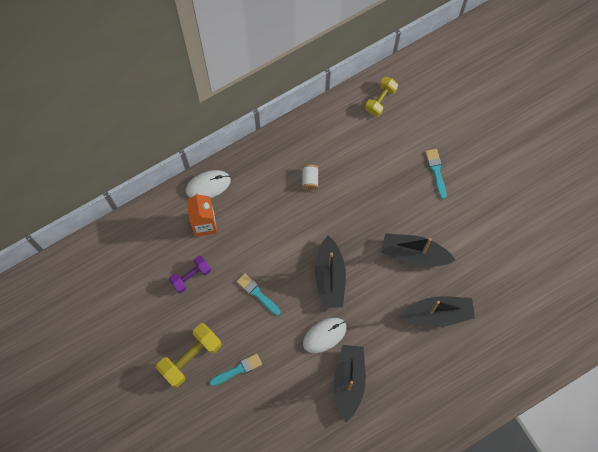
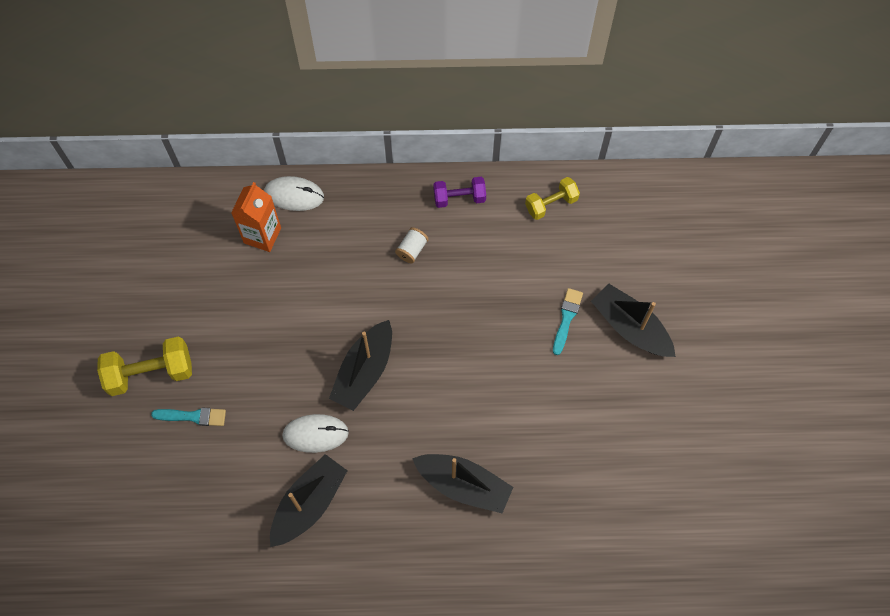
camera: 30 degrees right, 5 degrees down
(191, 276) = (210, 283): purple dumbbell -> purple dumbbell (459, 198)
(257, 293) = (270, 343): turquoise brush -> none
(414, 254) = (480, 399): black boat -> black boat (630, 327)

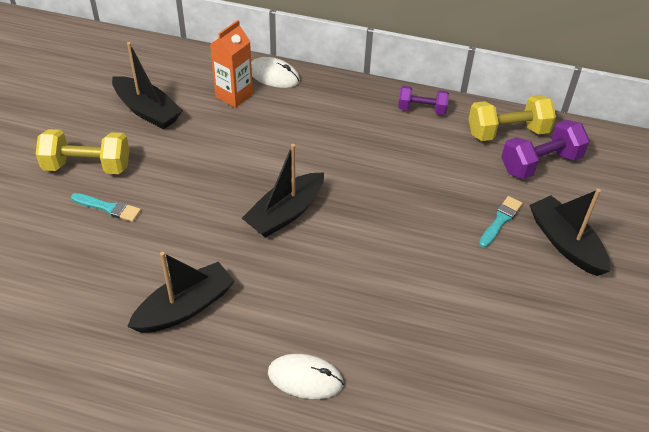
camera: 15 degrees right, 20 degrees down
(315, 434) = (217, 251): white mouse -> white mouse (305, 378)
(412, 249) = (365, 135): white spool -> none
(463, 485) = (351, 334): black boat -> black boat (147, 111)
(551, 204) = (507, 132): yellow dumbbell -> yellow dumbbell, size x1.57
(590, 236) = (540, 163): none -> purple dumbbell

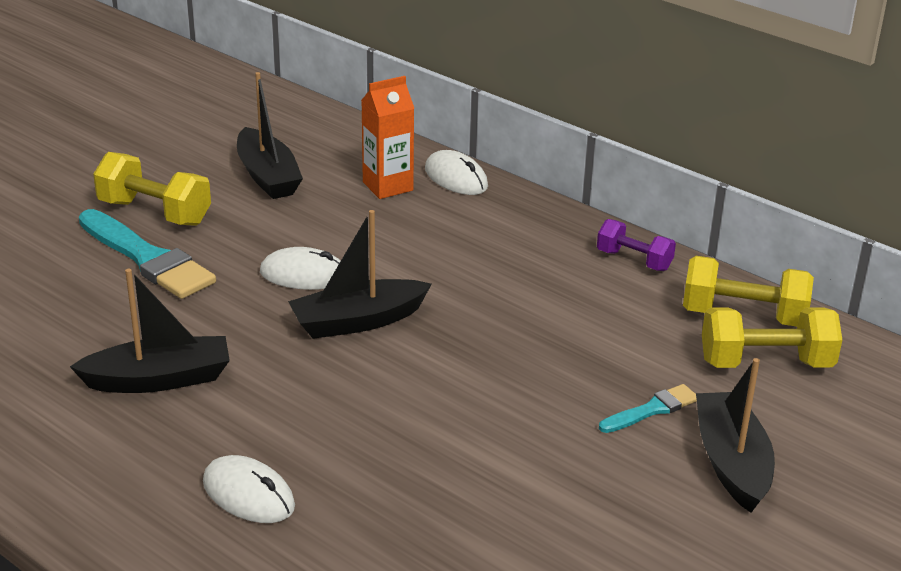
camera: 25 degrees right, 15 degrees down
(108, 208) = (147, 258): turquoise brush -> turquoise brush, size x1.94
(226, 187) = (304, 275): none -> white mouse
(540, 163) = (765, 363): purple dumbbell -> yellow dumbbell

